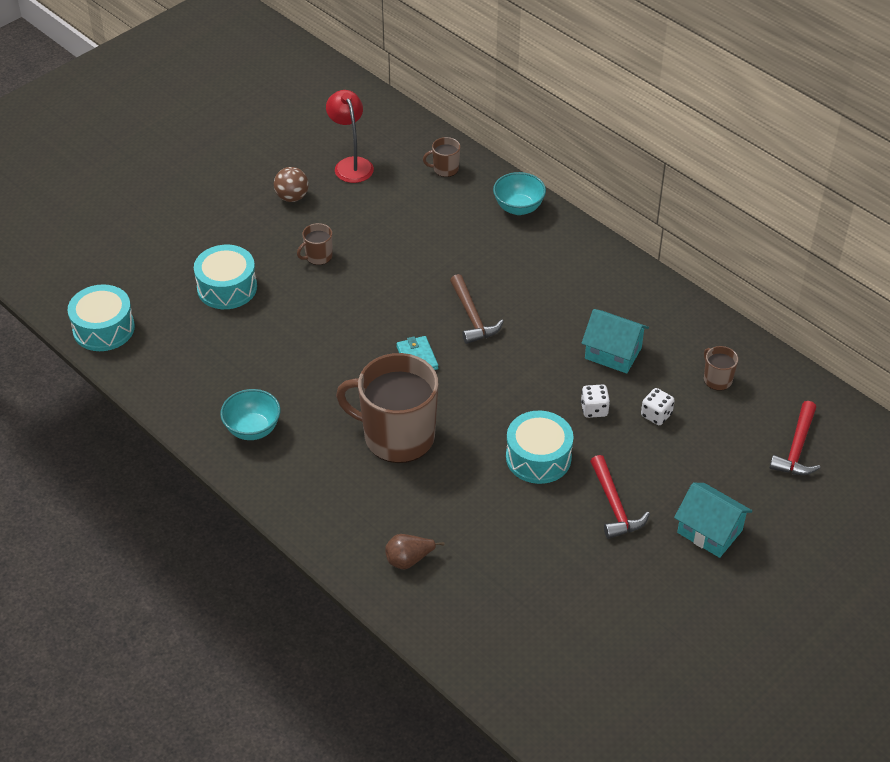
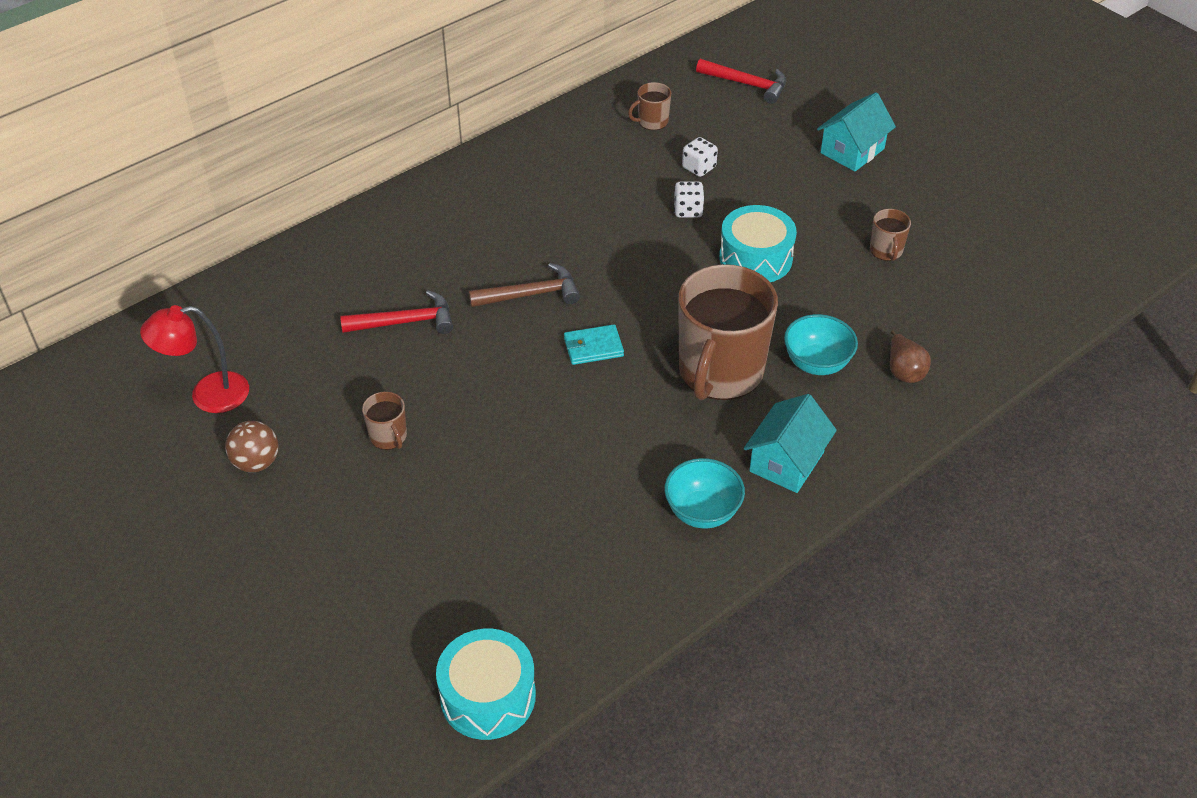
camera: 85 degrees left, 0 degrees up
(227, 288) = (429, 540): turquoise drum -> none
(445, 169) = (251, 301): brown mug -> brown mug (886, 251)
(518, 208) = (348, 240): turquoise bowl -> turquoise bowl (816, 363)
(613, 353) = (606, 188): turquoise house -> turquoise house (786, 462)
(614, 505) = (821, 209): red hammer -> red hammer (405, 322)

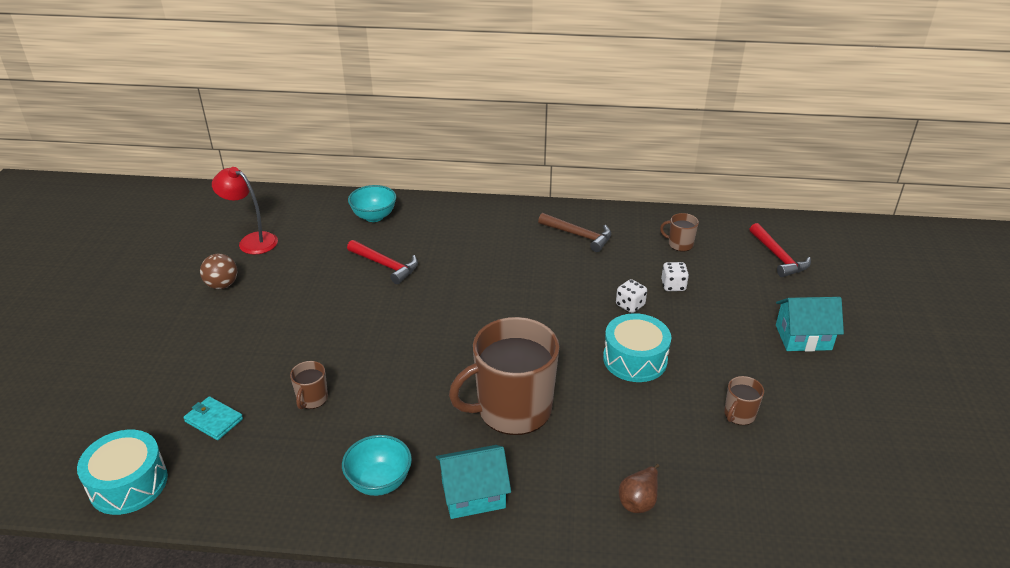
camera: 45 degrees right, 10 degrees down
(389, 437) = (292, 315): brown mug -> brown mug (312, 399)
(531, 294) = (469, 293): brown hammer -> brown hammer (579, 235)
(593, 347) = (460, 343): turquoise wallet -> turquoise wallet (214, 420)
(816, 363) = (583, 450): turquoise bowl -> turquoise bowl (374, 216)

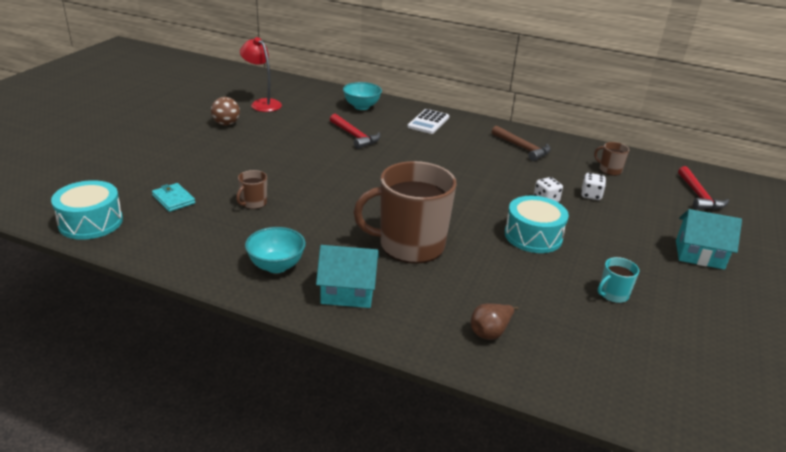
camera: 15 degrees right, 5 degrees down
(461, 222) = (428, 122): none -> white calculator
(739, 414) = (613, 294): brown mug -> turquoise mug

